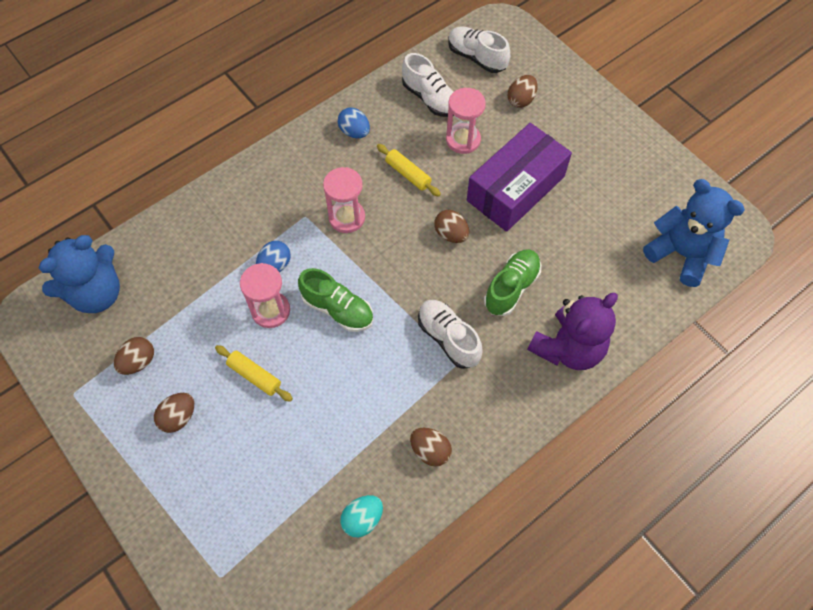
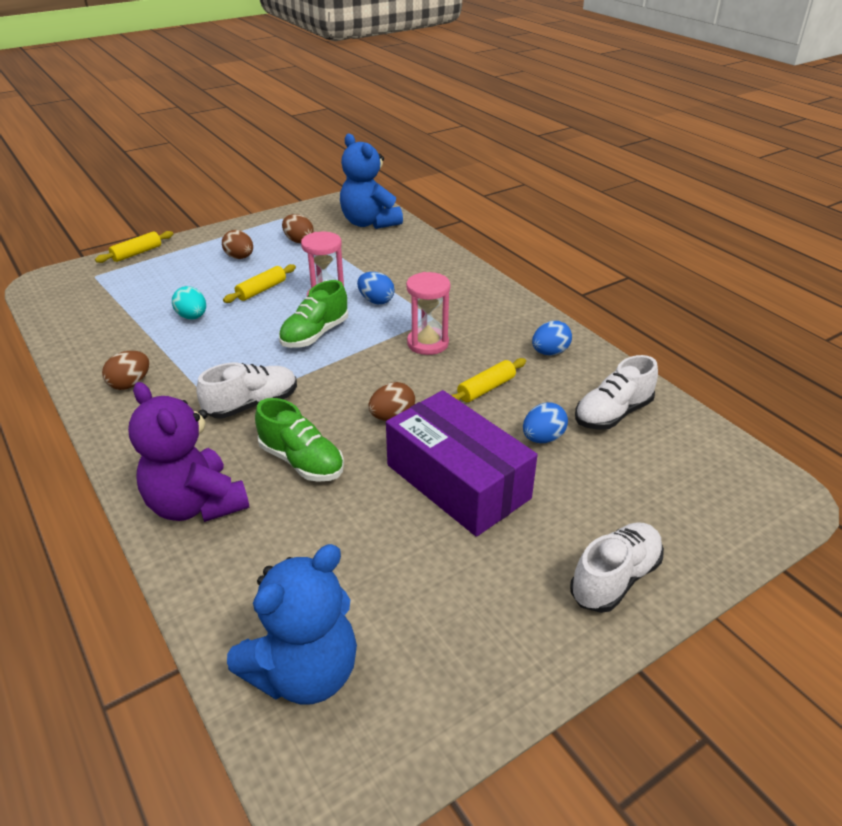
camera: 95 degrees right, 25 degrees down
(162, 545) = (137, 253): none -> yellow rolling pin
(362, 519) = (91, 341): turquoise egg -> turquoise egg (192, 317)
(463, 140) = (542, 438): pink hourglass -> blue egg
(476, 57) = (702, 464): white shoe -> white shoe (615, 578)
(521, 100) = (625, 504): brown egg -> none

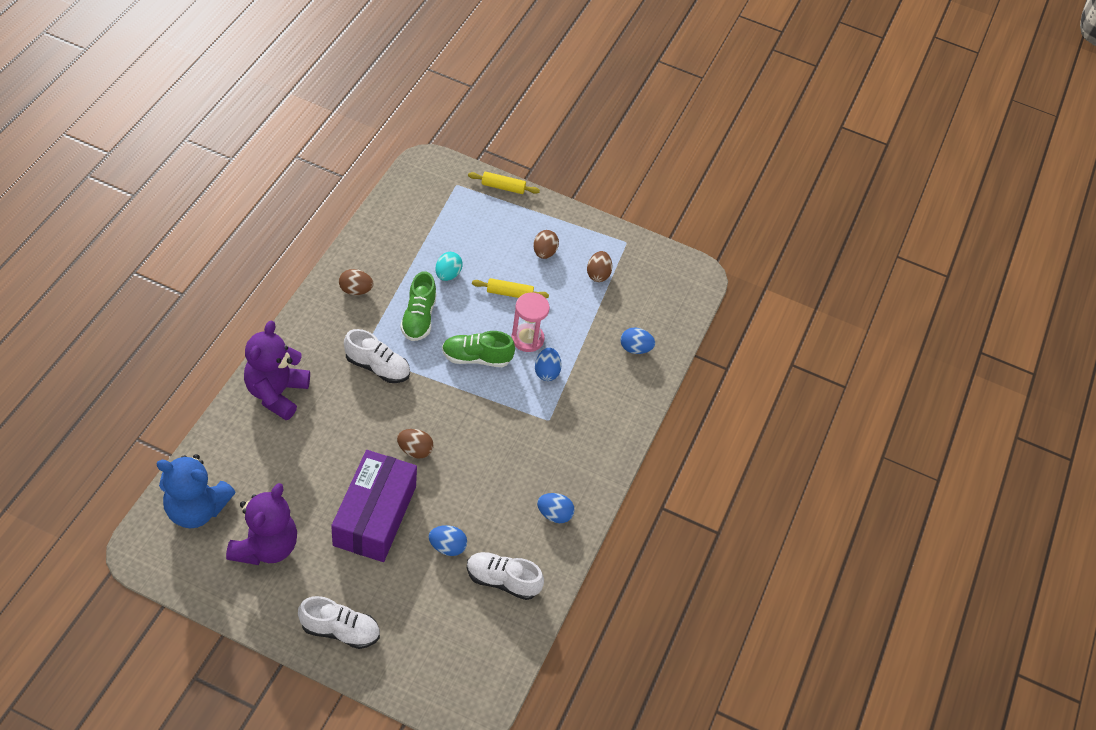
camera: 50 degrees right, 15 degrees up
(301, 461) = (342, 424): green shoe -> green shoe (418, 318)
(369, 223) = (665, 305): blue teddy bear -> none
(399, 250) = (635, 348): none -> blue egg
(427, 343) = (513, 431): pink hourglass -> none
(430, 610) = (265, 546): none -> purple teddy bear
(486, 388) = (481, 492): yellow rolling pin -> none

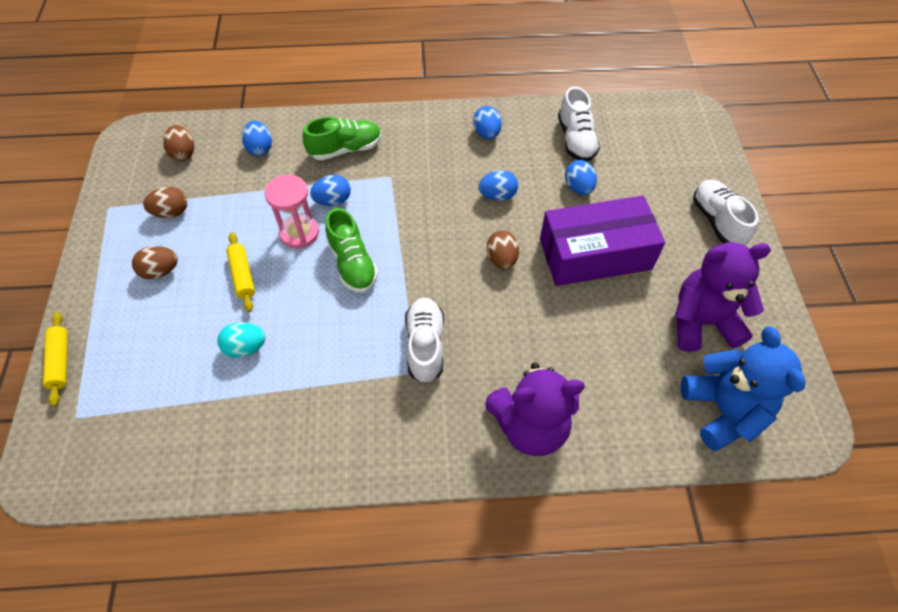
camera: 110 degrees left, 5 degrees up
(355, 290) = (326, 432): brown egg -> brown egg (183, 153)
(418, 318) = (330, 343): green shoe -> green shoe (345, 149)
(479, 483) = (497, 195): none -> blue egg

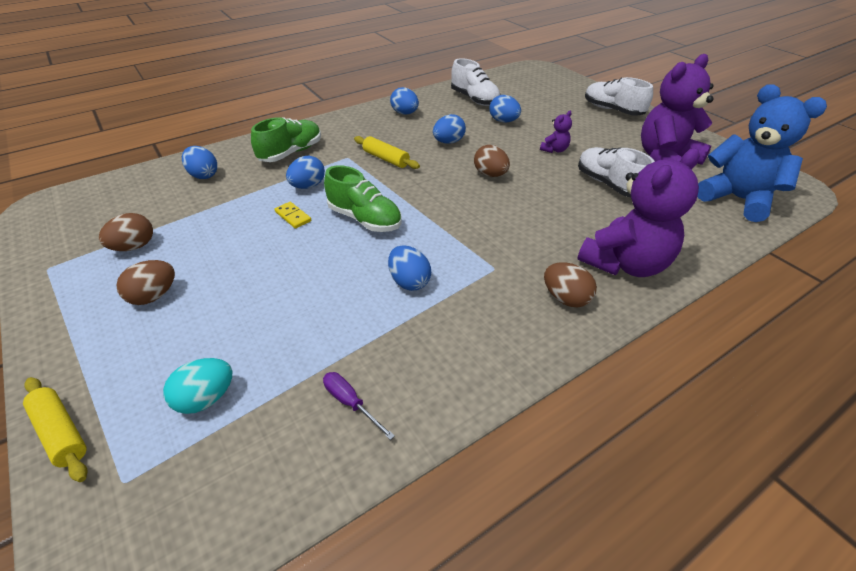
camera: 30 degrees left, 15 degrees down
(183, 153) = (117, 201): brown egg -> brown egg (565, 298)
(228, 436) = (351, 403): none -> purple screwdriver
(243, 275) = (257, 265): yellow rolling pin -> yellow rolling pin (386, 159)
(245, 347) = (307, 319): turquoise egg -> turquoise egg (206, 398)
(299, 233) = (293, 216): pink hourglass -> yellow domino
(340, 350) = (409, 281): none -> blue egg
(425, 345) = (484, 248): white shoe -> white shoe (609, 184)
(595, 254) = (554, 150): purple box -> purple teddy bear

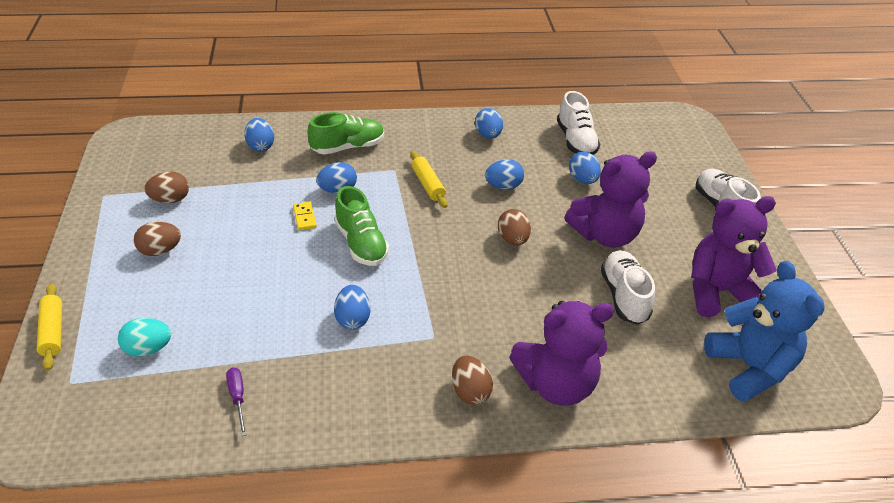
camera: 25 degrees right, 0 degrees up
(554, 150) = (605, 235): purple teddy bear -> purple teddy bear, size x2.34

